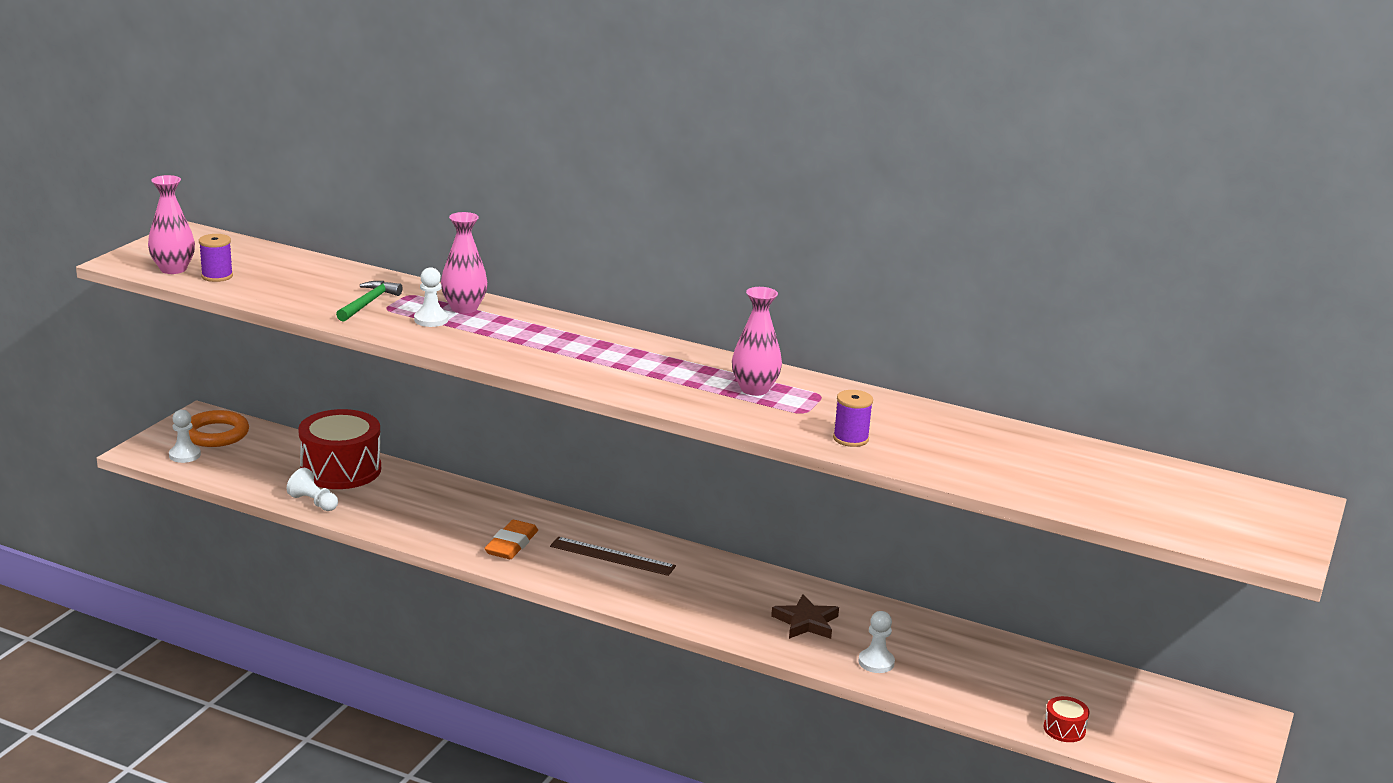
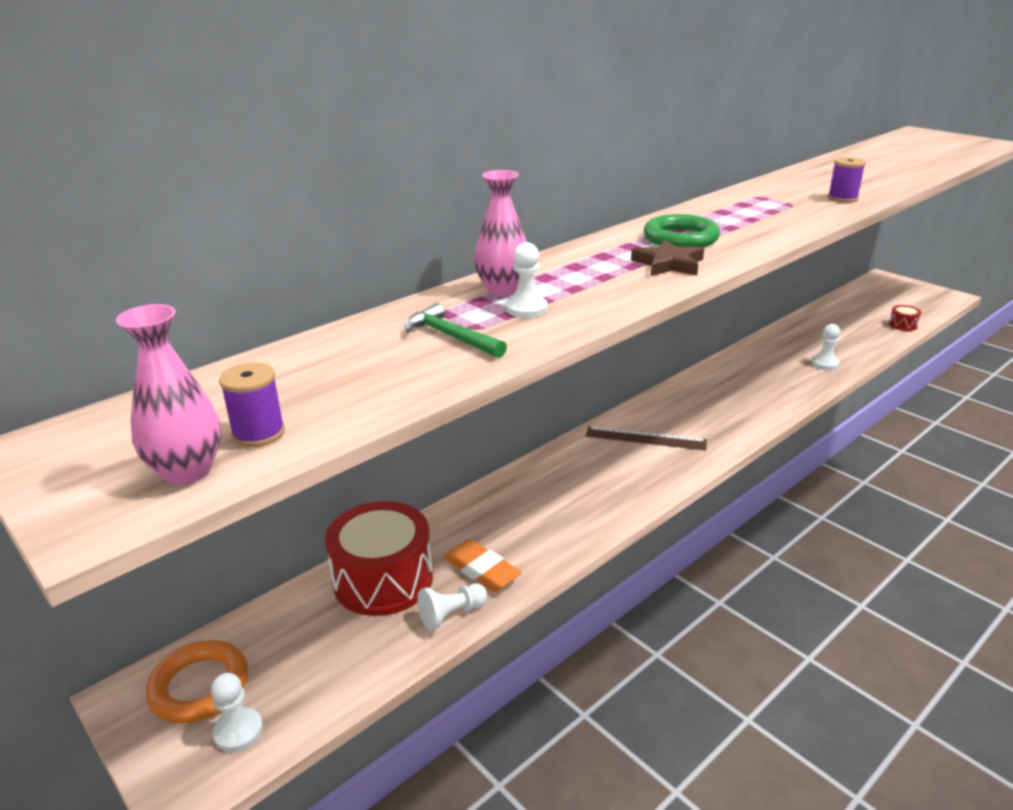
camera: 65 degrees left, 5 degrees up
(511, 544) = (606, 488): orange eraser -> orange eraser (481, 570)
(612, 556) = (645, 438): brown ruler -> brown ruler turned 60 degrees clockwise
(640, 363) = (680, 238): none -> green ring
(754, 389) = (745, 211): pink vase -> none
(806, 622) = (767, 377): brown star -> brown star (668, 264)

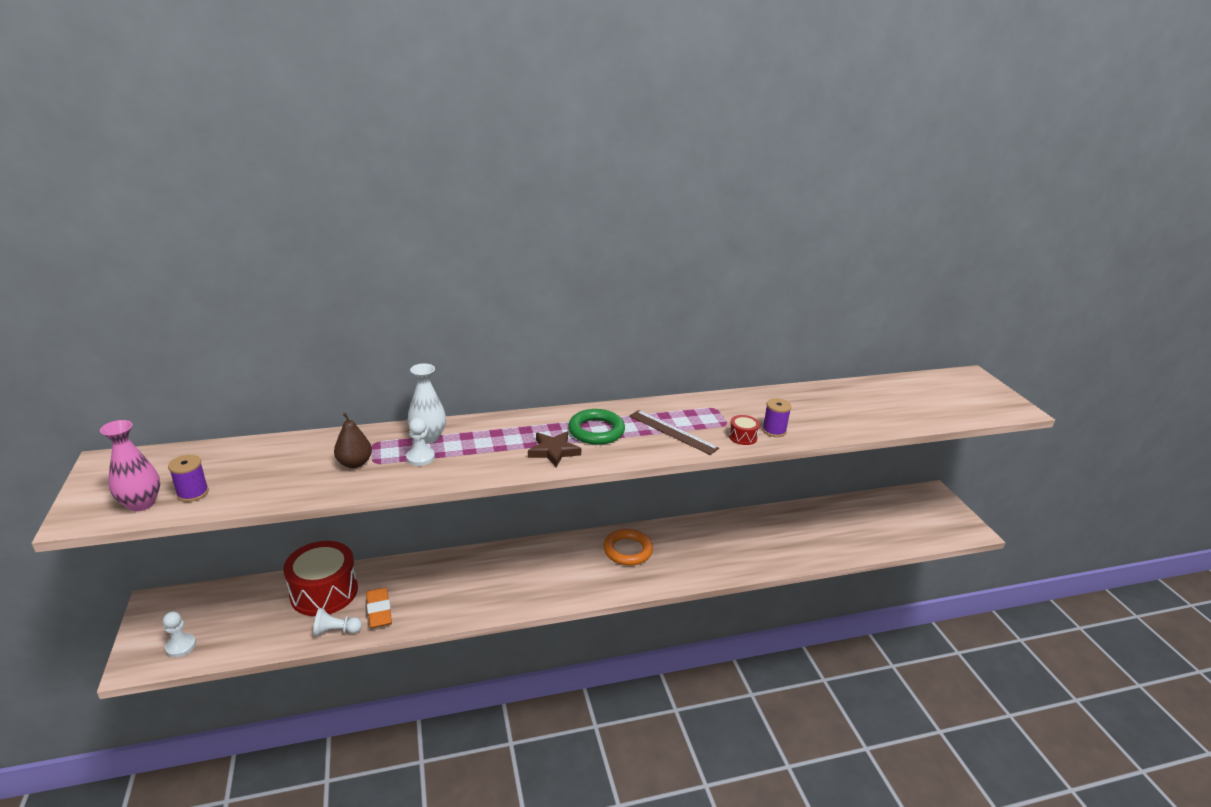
camera: 25 degrees right, 0 degrees up
(199, 686) = (186, 613): orange ring -> orange ring (627, 550)
(450, 336) = (354, 463): green hammer -> brown pear
(502, 290) = (428, 437): pink vase -> white vase
(645, 438) = (573, 562): brown ruler -> brown ruler (672, 432)
(825, 364) = (777, 553): white pawn -> none
(903, 325) = (891, 543): red drum -> red drum (742, 437)

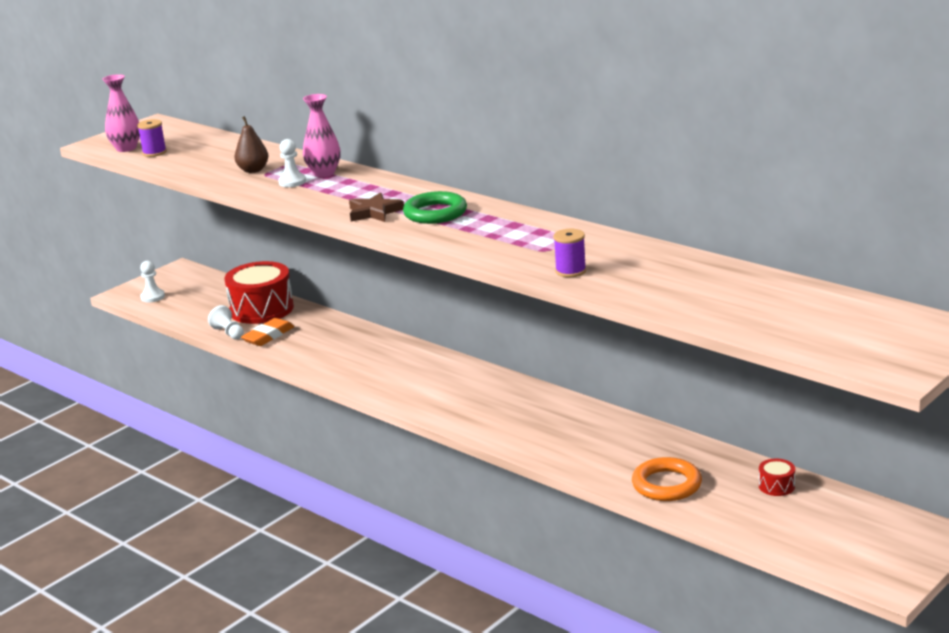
camera: 60 degrees right, 5 degrees down
(428, 437) = (324, 173): white vase -> pink vase
(627, 550) = (495, 395): orange ring -> orange ring (666, 485)
(672, 432) = (487, 237): brown ruler -> none
(742, 437) = (531, 263): red drum -> red drum (776, 486)

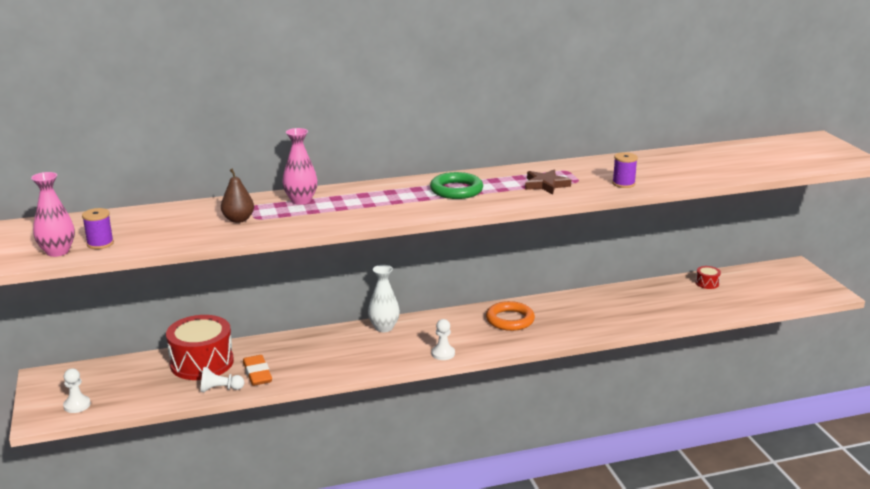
camera: 60 degrees left, 0 degrees up
(292, 182) = (297, 214): white pawn -> white pawn (443, 353)
(374, 212) = (419, 205): brown star -> brown star (546, 185)
(414, 353) = (384, 328): none -> white vase
(666, 485) = (673, 310): orange ring -> orange ring (510, 320)

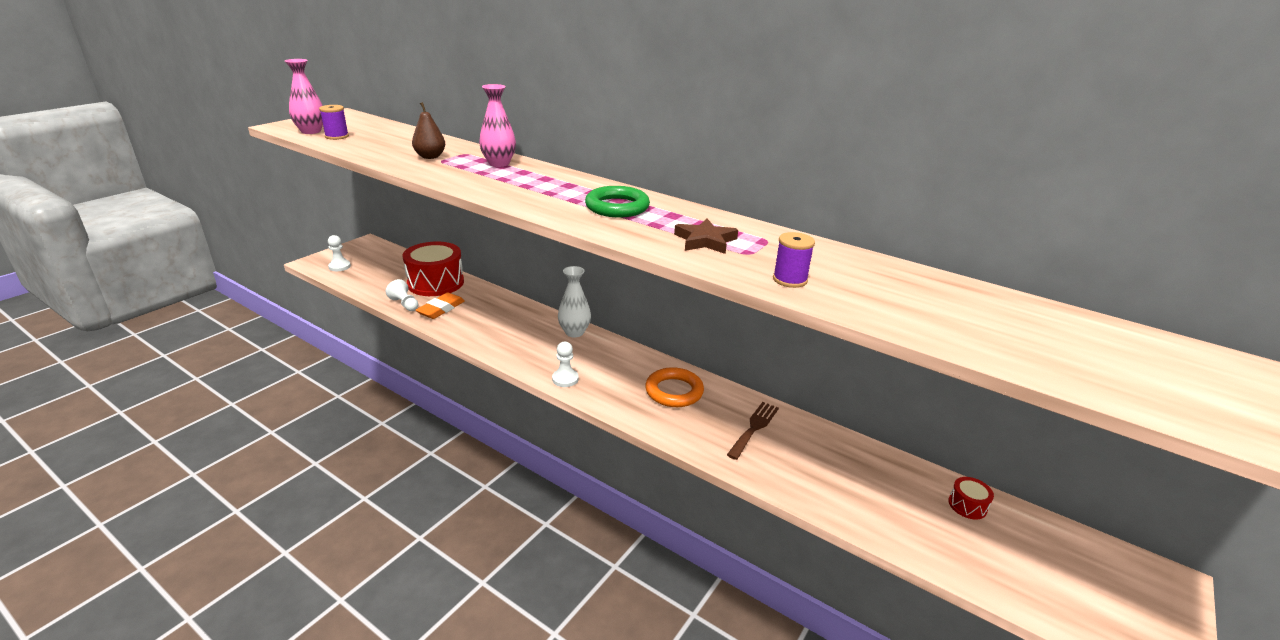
camera: 50 degrees right, 5 degrees up
(579, 310) = (754, 428): none -> brown fork

